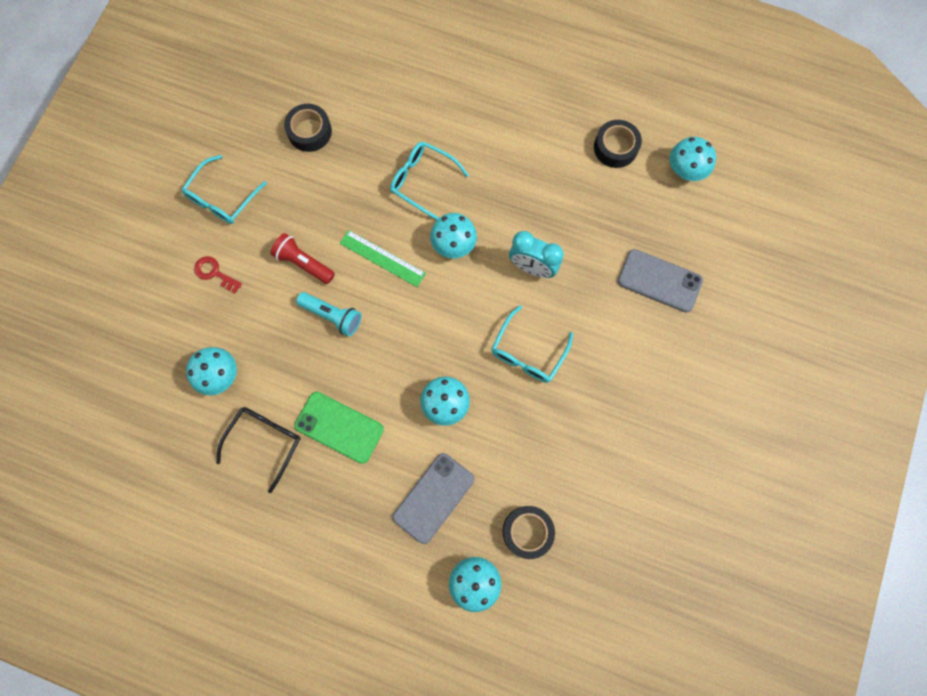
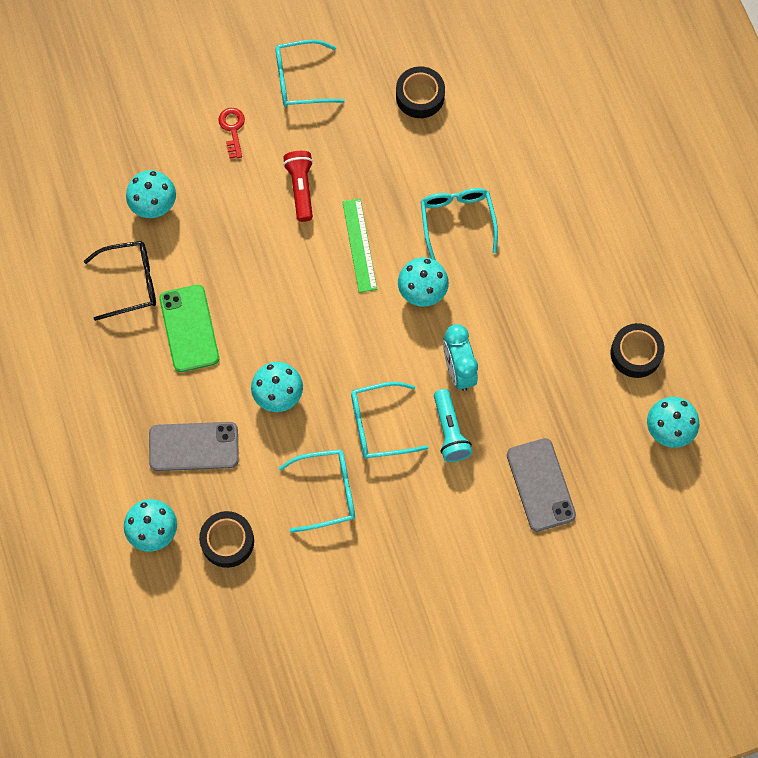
camera: 50 degrees right, 5 degrees down
(332, 316) = (276, 247): turquoise flashlight -> turquoise flashlight (450, 431)
(548, 429) = (327, 492): none -> turquoise glasses

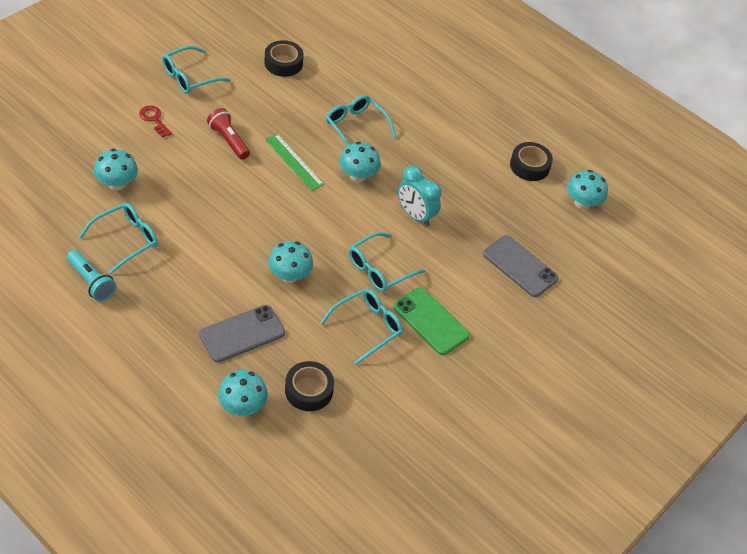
camera: 35 degrees left, 20 degrees down
(130, 283) = (126, 240): black glasses -> turquoise glasses
(189, 328) = (192, 255): green phone -> green phone (431, 321)
(450, 431) = (434, 255): turquoise flashlight -> turquoise flashlight (91, 282)

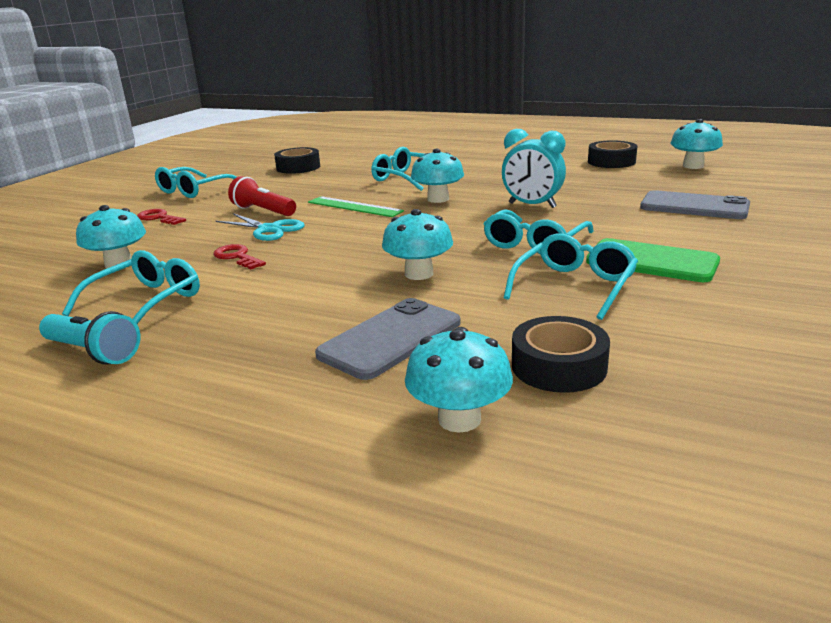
camera: 10 degrees left, 25 degrees down
(191, 206) = (237, 257): none -> red key
(223, 173) = (269, 229): none -> turquoise scissors

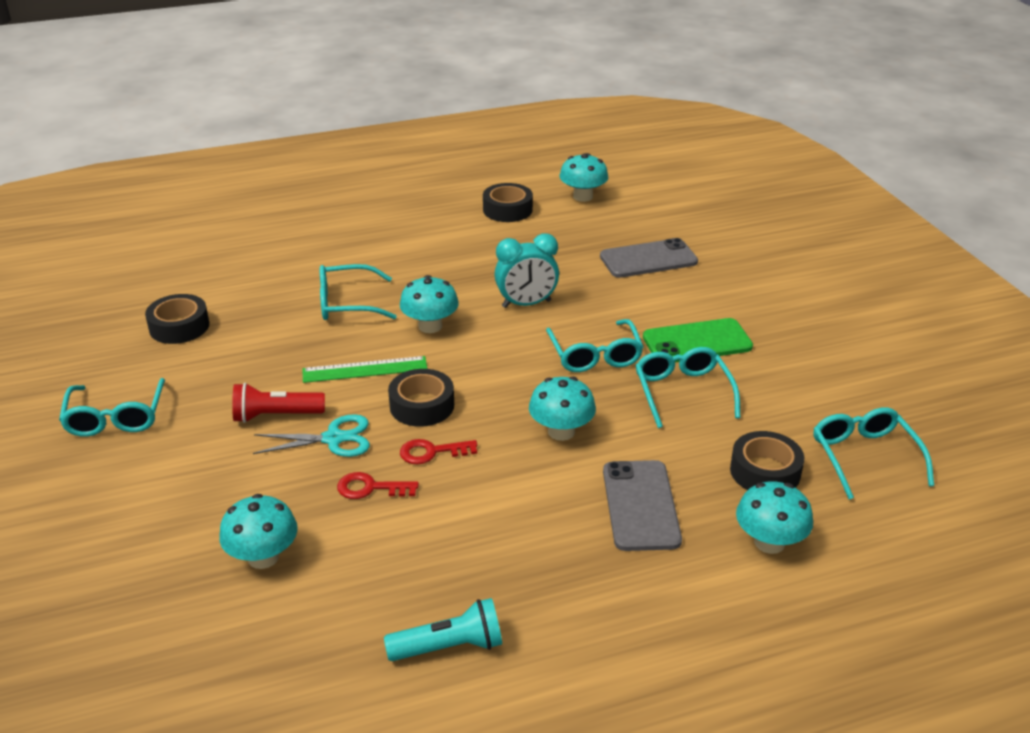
camera: 45 degrees left, 10 degrees up
(146, 302) = (388, 579): turquoise glasses -> turquoise glasses (864, 457)
(159, 218) = (166, 478): red key -> red key (432, 452)
(352, 231) = (422, 406): none -> black tape

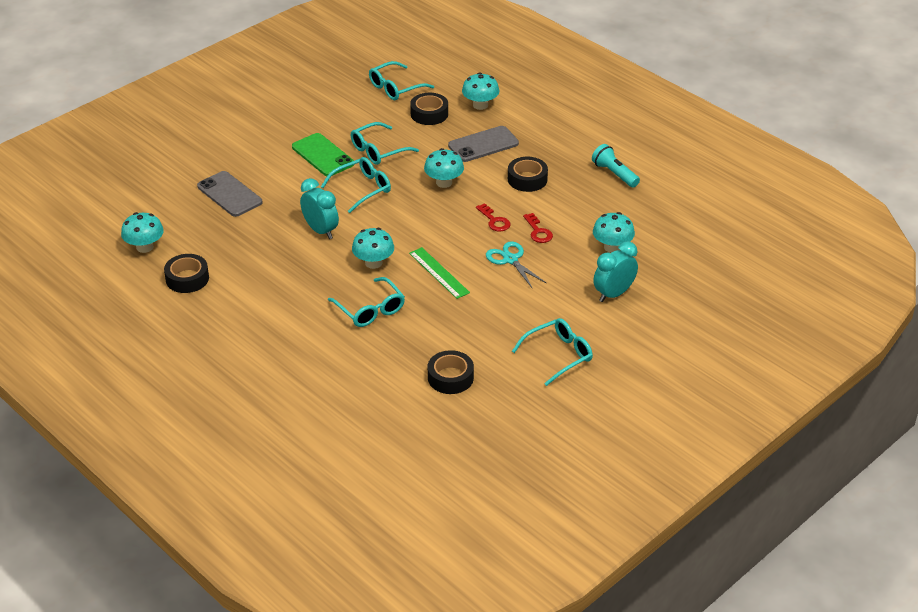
camera: 115 degrees left, 5 degrees up
(164, 514) = (613, 294): none -> turquoise clock
(276, 416) = (508, 290): red flashlight -> none
(422, 406) = (457, 238): black tape -> black tape (527, 179)

